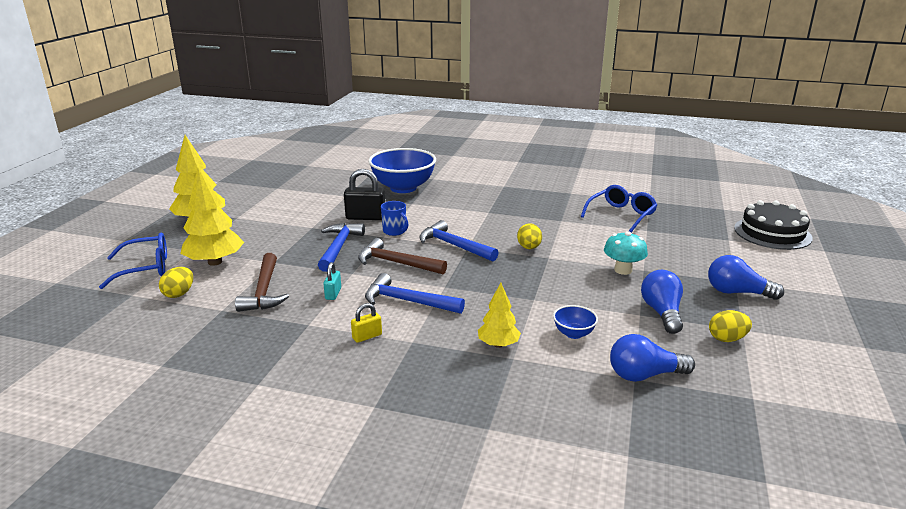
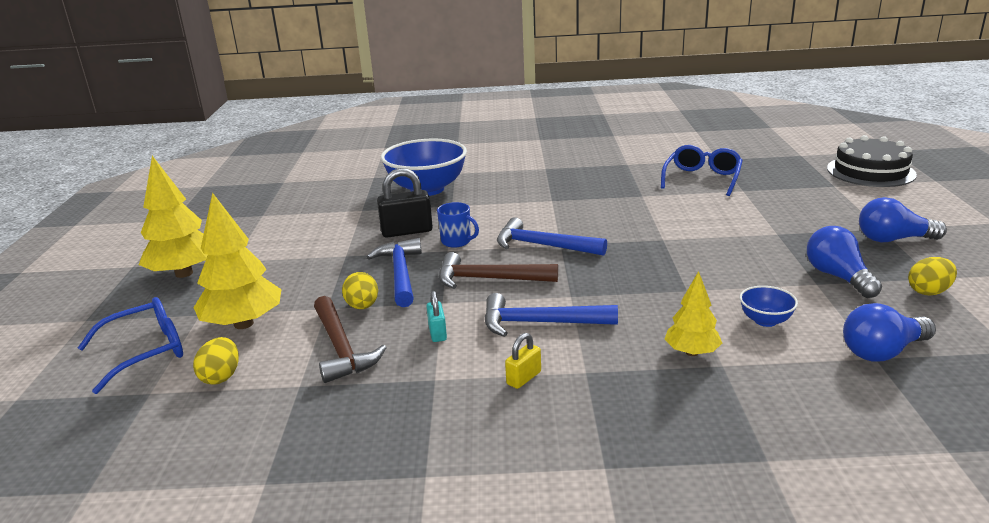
camera: 15 degrees left, 0 degrees up
(529, 248) = (632, 232): yellow egg -> yellow egg (362, 306)
(623, 270) = (756, 238): turquoise mushroom -> none

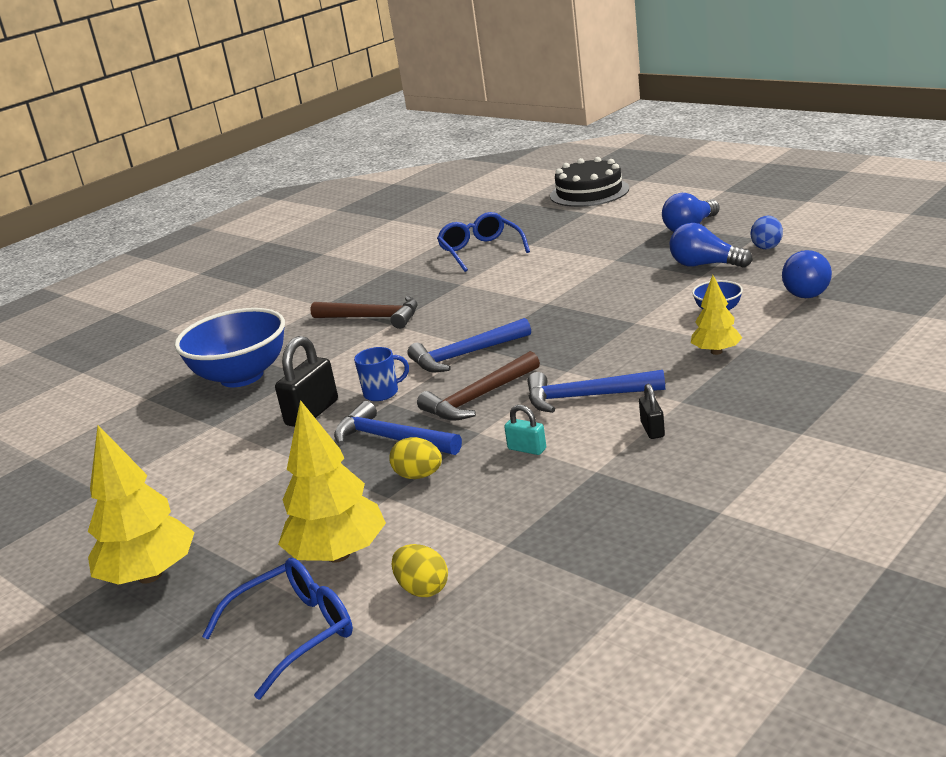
camera: 45 degrees left, 0 degrees up
(146, 351) = (295, 632): blue glasses -> blue glasses turned 45 degrees clockwise
(341, 348) = (475, 506): brown hammer -> brown hammer (372, 318)
(524, 378) = (652, 429): yellow padlock -> black padlock
(540, 323) = (586, 397): blue hammer -> blue hammer turned 45 degrees clockwise
(929, 291) = (767, 246): yellow egg -> blue egg

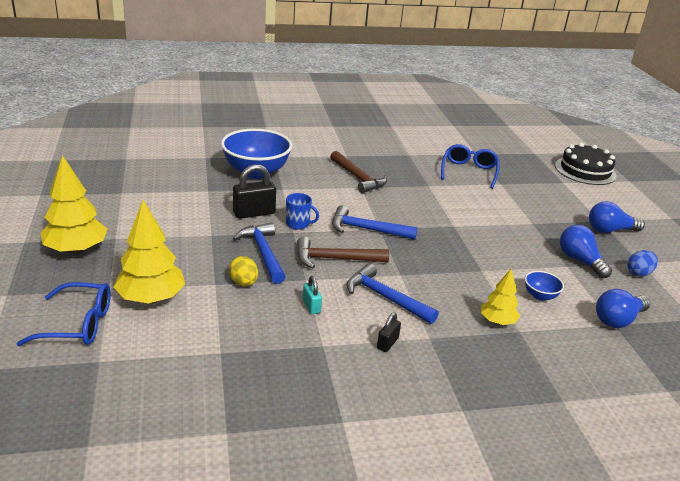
camera: 30 degrees right, 5 degrees up
(423, 589) = (153, 346): yellow egg -> none

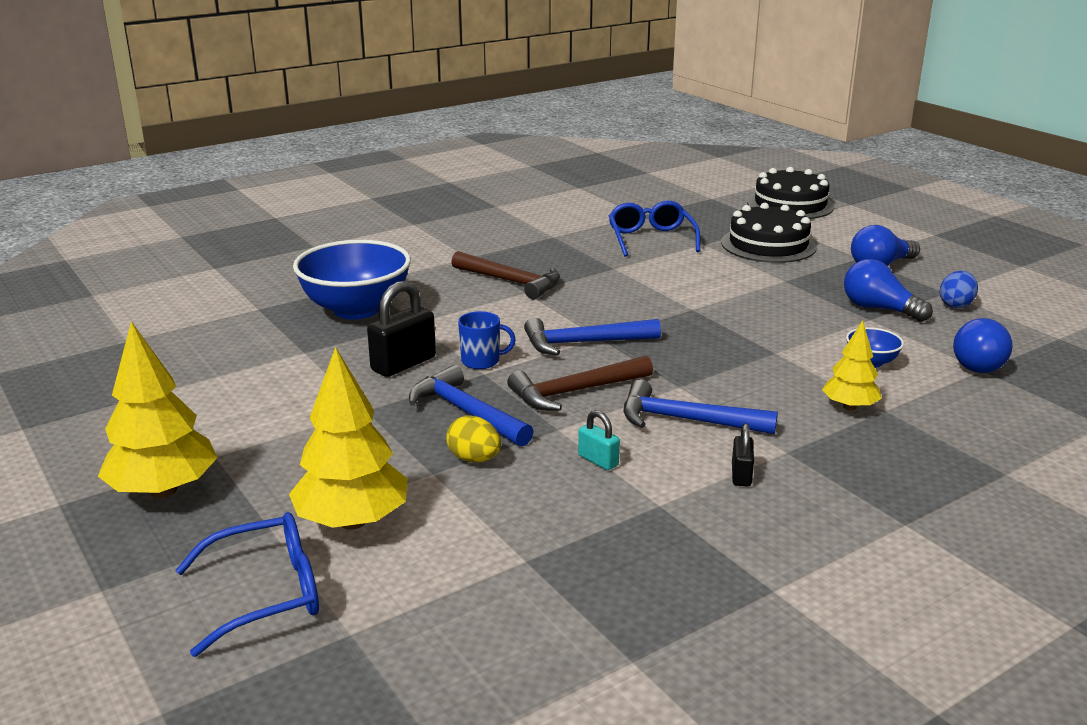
camera: 20 degrees left, 5 degrees down
(544, 195) = (768, 244): none -> black cake

